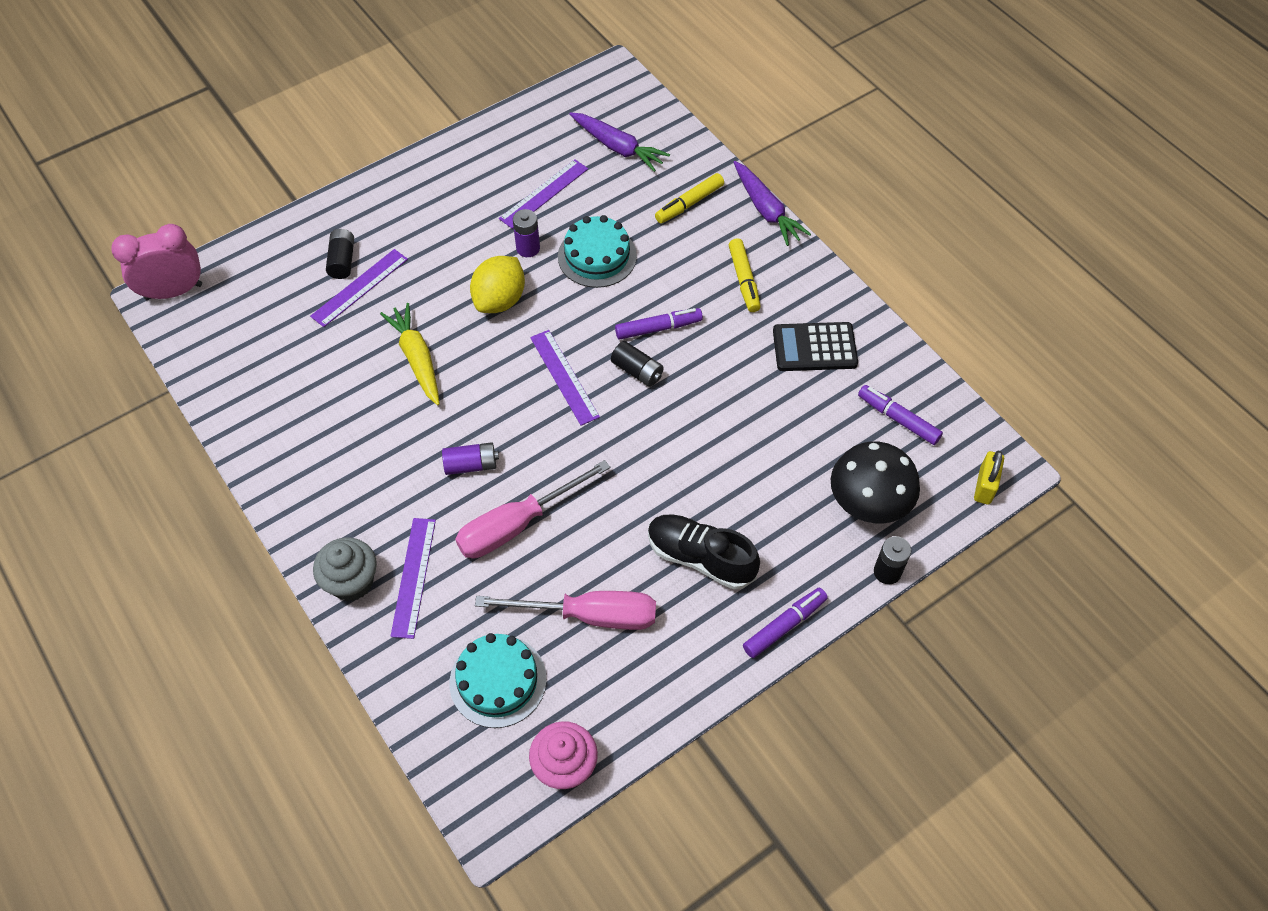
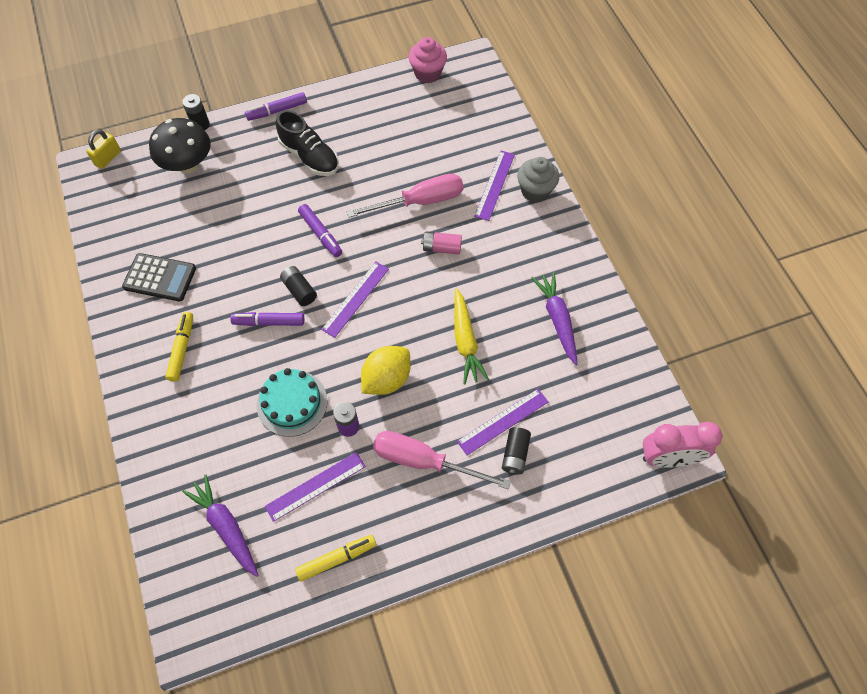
camera: 165 degrees left, 5 degrees up
(471, 465) = (441, 248): purple battery -> pink battery
(498, 681) = (454, 119): turquoise cake -> none
(564, 377) = (355, 299): purple ruler -> purple ruler turned 45 degrees clockwise
(589, 615) = (390, 140): pink screwdriver -> pink screwdriver (424, 461)
(689, 204) = (189, 439): yellow marker -> yellow marker (336, 558)
(766, 210) = (127, 414): purple carrot -> purple carrot (557, 319)
(898, 419) = (134, 212): purple marker -> purple marker (321, 234)

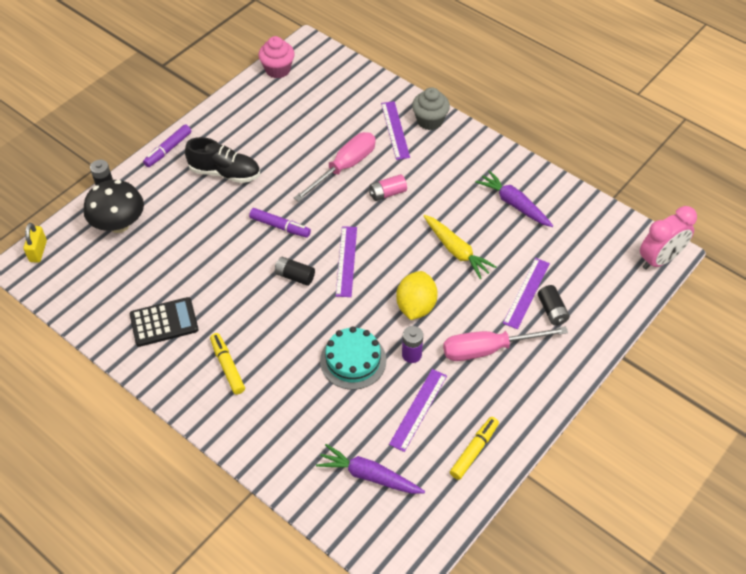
camera: 30 degrees left, 10 degrees down
(269, 322) = (287, 311): purple marker -> none

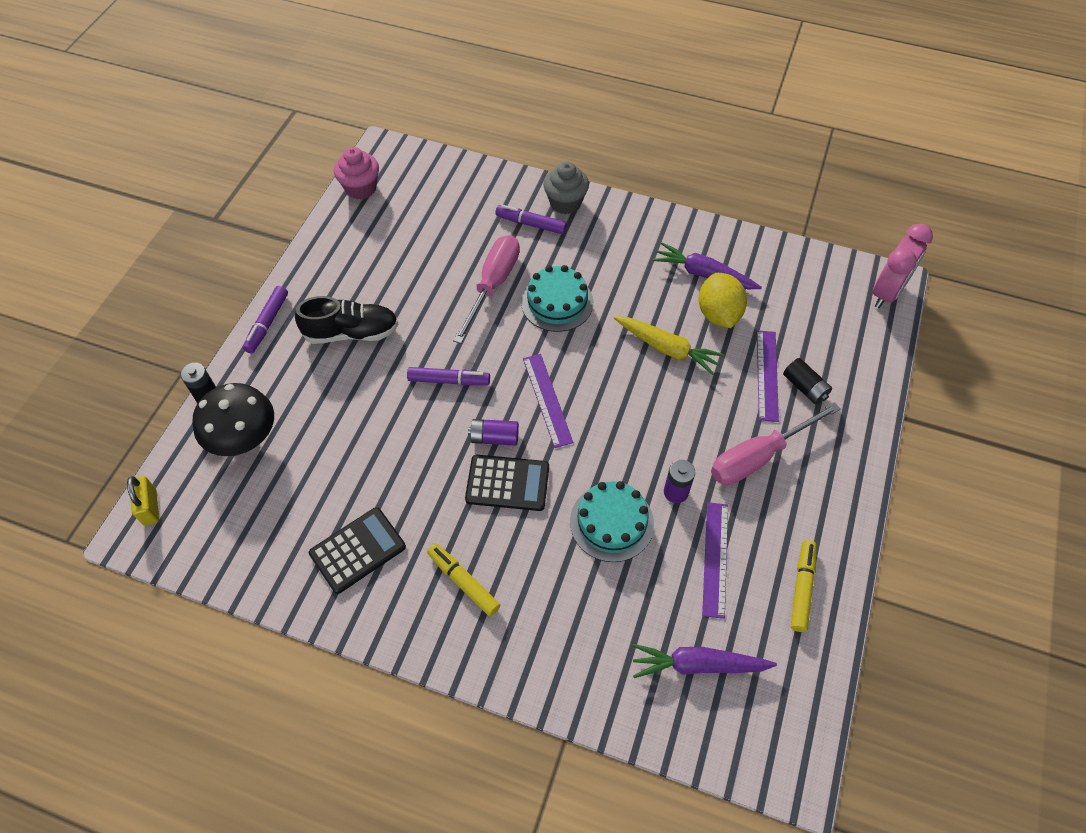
camera: 20 degrees left, 5 degrees up
(289, 310) = (507, 483): none -> black calculator
(295, 276) = (494, 438): black battery -> purple battery
(387, 193) = (557, 302): pink battery -> turquoise cake
(395, 130) = (531, 224): purple ruler -> purple marker
(416, 306) = (653, 431): yellow lemon -> yellow lemon (718, 314)

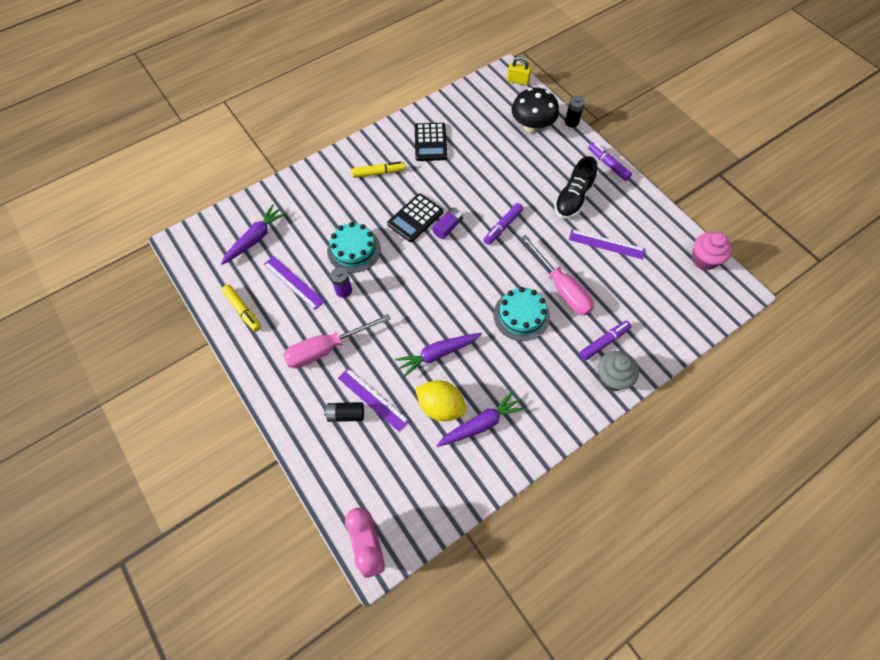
camera: 125 degrees right, 5 degrees up
(547, 399) = (452, 266): purple ruler -> purple ruler (606, 244)
(667, 348) = (438, 354): yellow carrot -> purple carrot
(758, 456) = (326, 349): pink screwdriver -> pink screwdriver turned 120 degrees counterclockwise

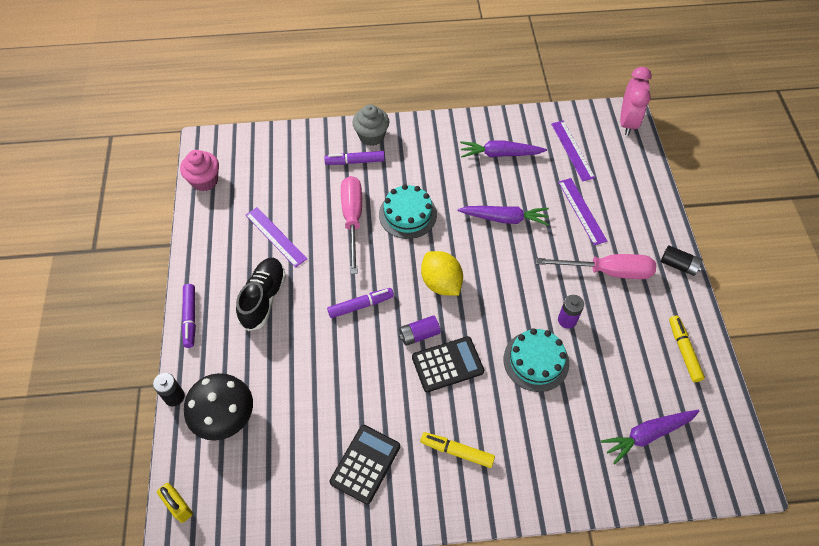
camera: 150 degrees left, 5 degrees down
(293, 282) = (618, 355): purple ruler -> purple ruler (572, 150)
(346, 414) = (611, 210): black battery -> black battery (678, 265)
(440, 406) = (526, 180): yellow lemon -> yellow lemon (441, 283)
(573, 198) = (263, 298): black shoe -> black shoe turned 45 degrees counterclockwise

